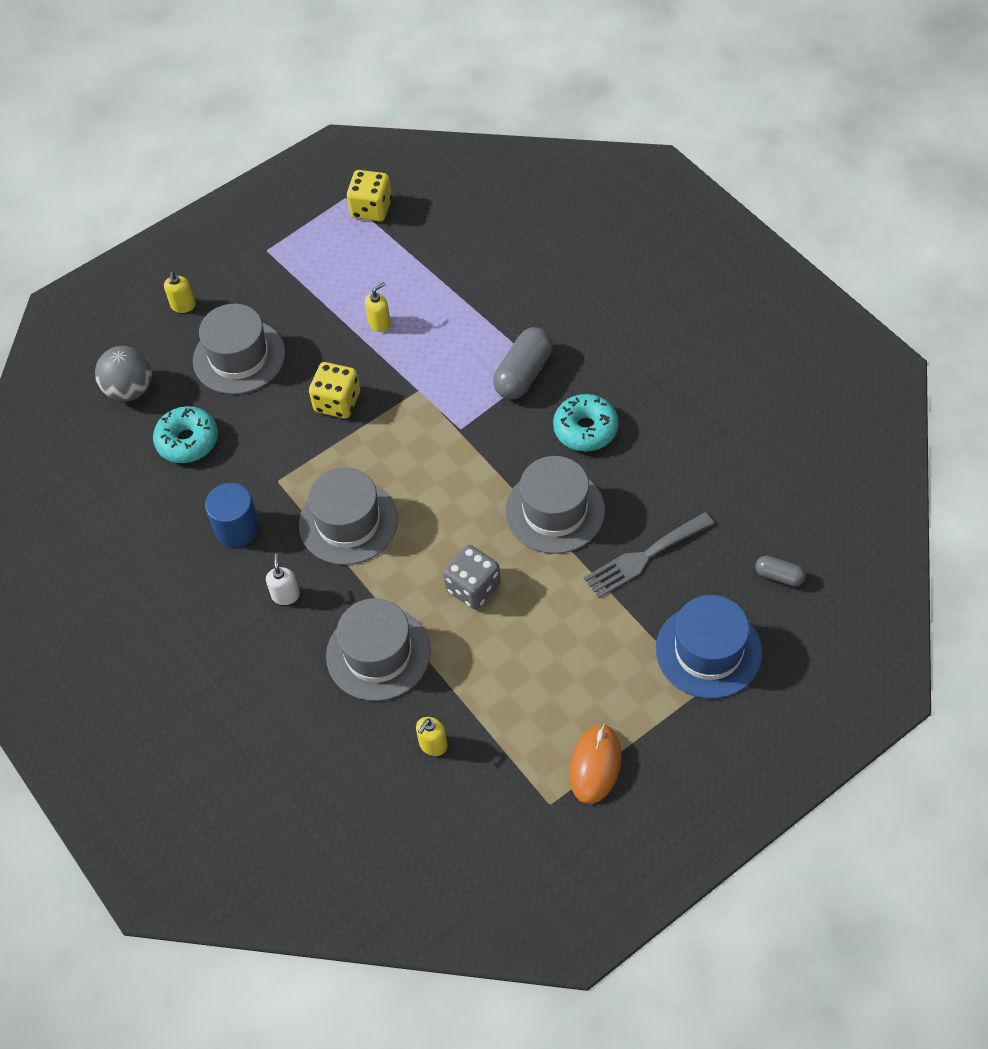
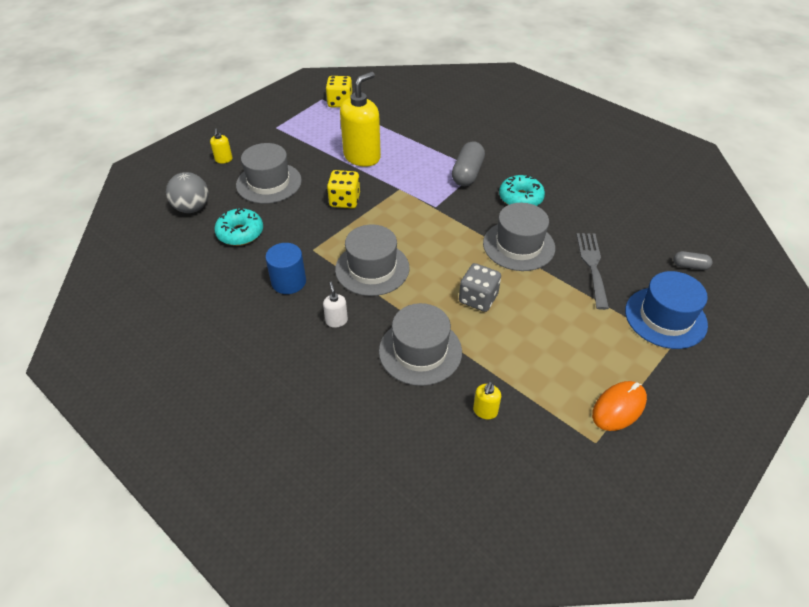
camera: 15 degrees left, 10 degrees down
(380, 323) = (362, 157): yellow soap dispenser -> yellow soap dispenser, size x2.32
(595, 765) = (618, 407): orange mouse -> orange mouse turned 45 degrees clockwise
(644, 557) = (592, 266): grey fork -> grey fork turned 135 degrees clockwise

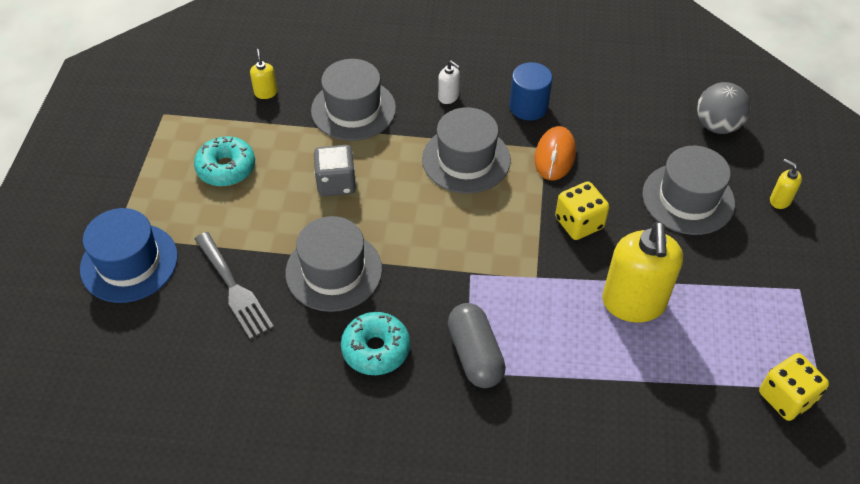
camera: 145 degrees right, 5 degrees up
(240, 233) = (633, 126): turquoise donut -> turquoise donut (226, 168)
(618, 407) = (152, 149): orange mouse -> orange mouse (555, 156)
(690, 266) = (113, 353): grey capsule -> none

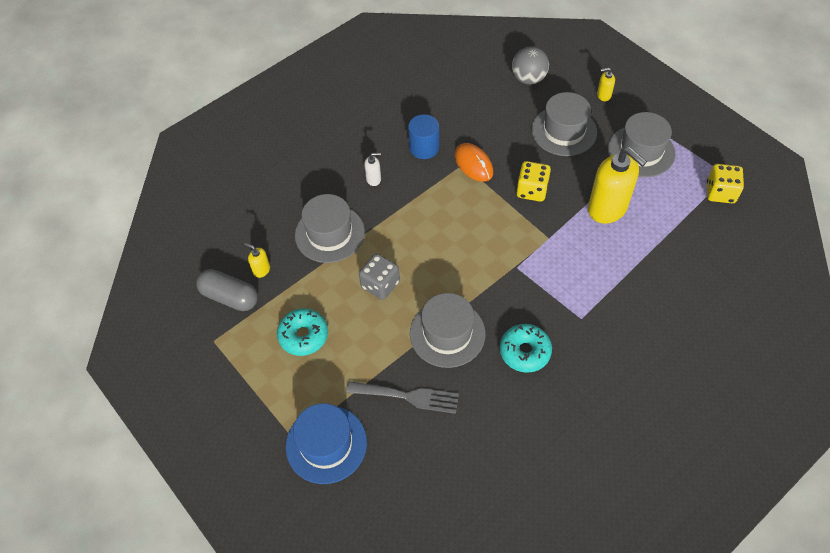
camera: 45 degrees left, 5 degrees up
(466, 159) = (431, 207): grey hat -> grey hat (641, 151)
(475, 355) = (573, 306): grey capsule -> grey capsule (230, 297)

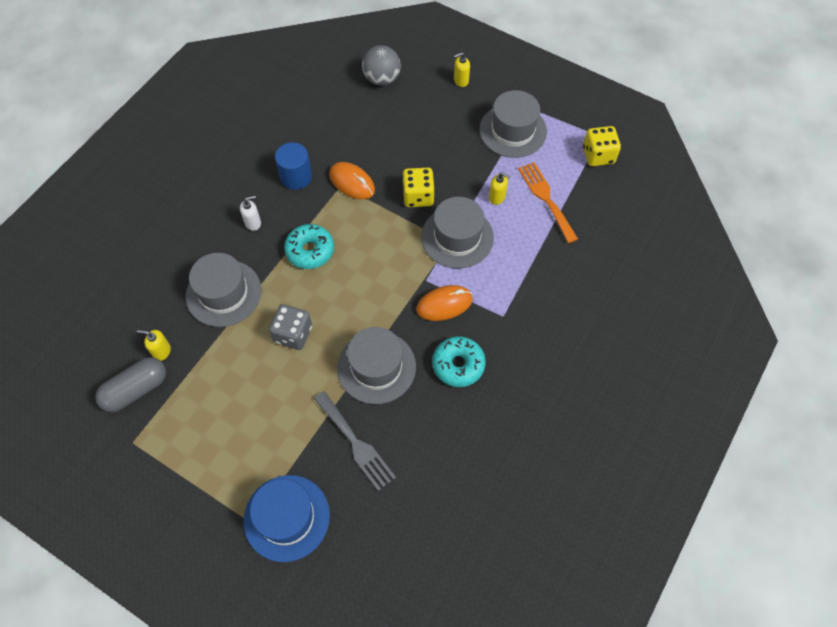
camera: 20 degrees left, 5 degrees up
(230, 297) = (136, 390): grey capsule -> grey capsule turned 45 degrees counterclockwise
(303, 336) = (228, 410): turquoise donut -> turquoise donut (310, 251)
(408, 396) = (356, 443): grey fork -> grey fork turned 60 degrees clockwise
(528, 293) = (444, 304): none -> orange mouse
(564, 131) = (432, 126): grey hat -> grey hat (457, 237)
(607, 208) = (497, 197): yellow soap dispenser -> yellow soap dispenser, size x0.43
(655, 220) = (546, 198): none -> orange fork

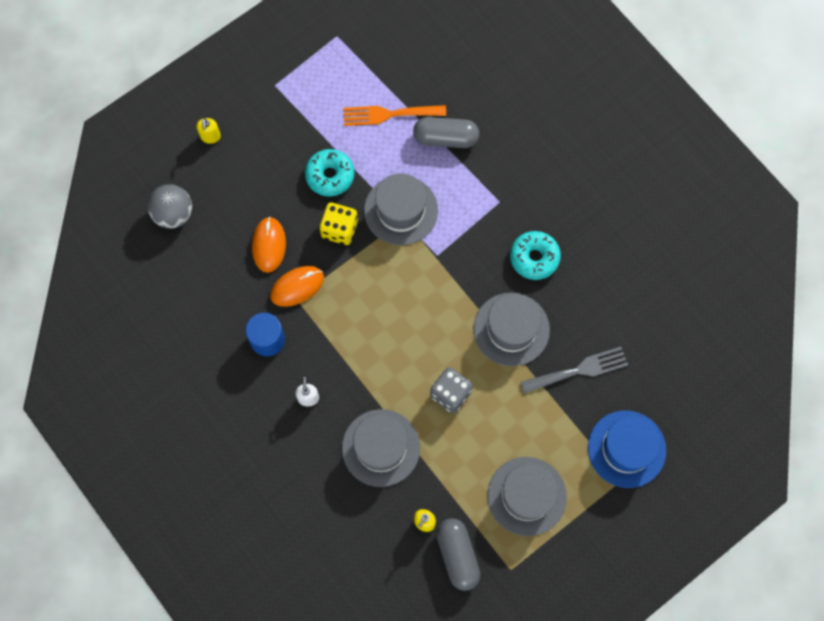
camera: 70 degrees left, 10 degrees up
(310, 251) = (363, 351): turquoise donut -> turquoise donut (330, 176)
(444, 304) = (469, 248): orange mouse -> orange mouse (269, 245)
(497, 197) = (370, 157): yellow soap dispenser -> none
(513, 130) = (296, 112): grey hat -> grey hat (527, 496)
(545, 250) = (445, 138): none -> grey capsule
(598, 155) = (358, 47): yellow dice -> none

